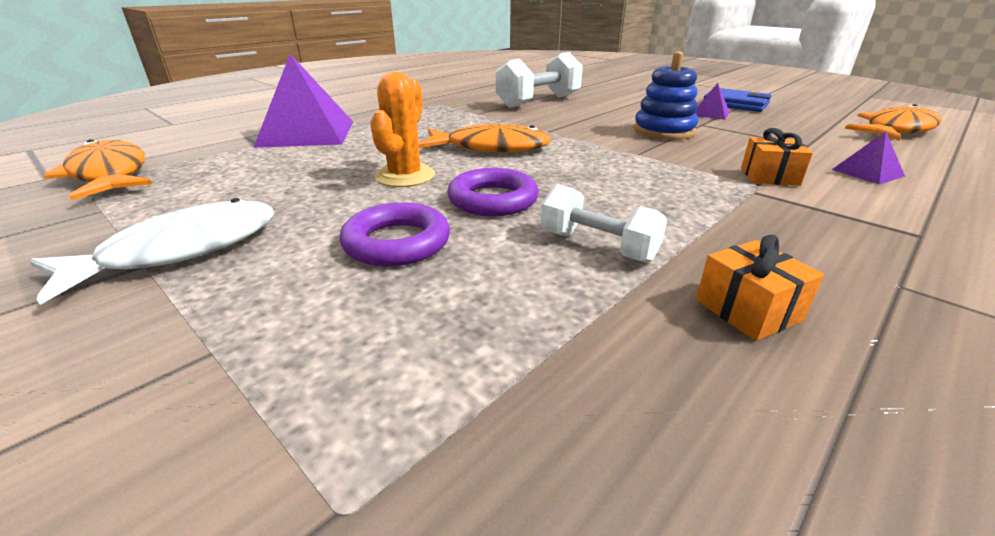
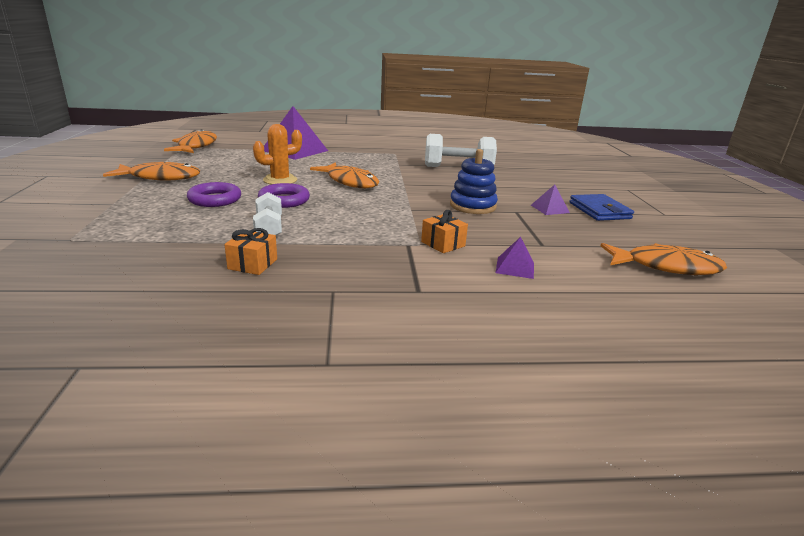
camera: 40 degrees right, 5 degrees down
(181, 250) = (160, 177): white fish -> orange fish

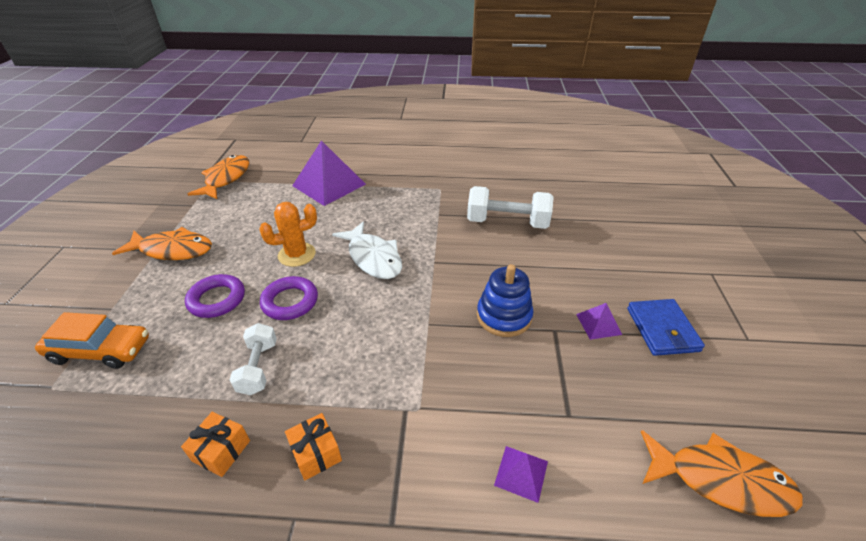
camera: 10 degrees right, 15 degrees up
(112, 222) = (100, 350): none -> orange car
(350, 182) = (373, 258): orange fish -> white fish
(443, 244) = (446, 410): orange gift -> orange gift (316, 453)

